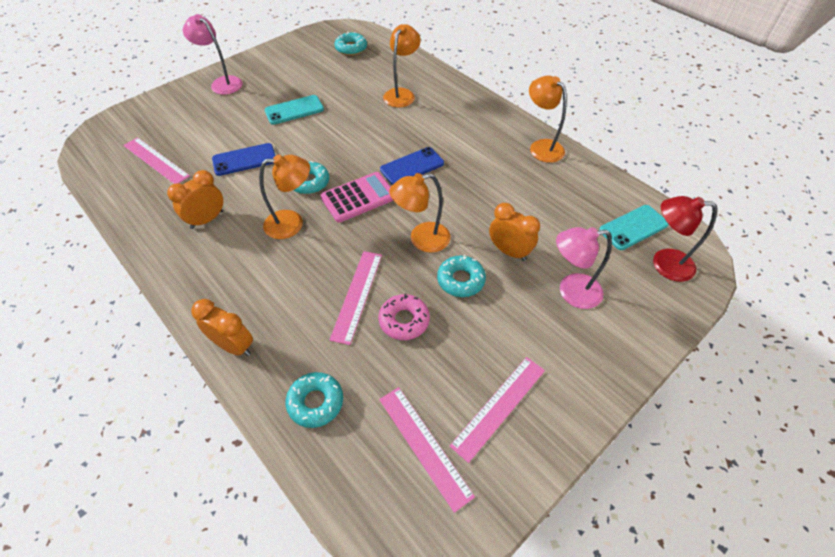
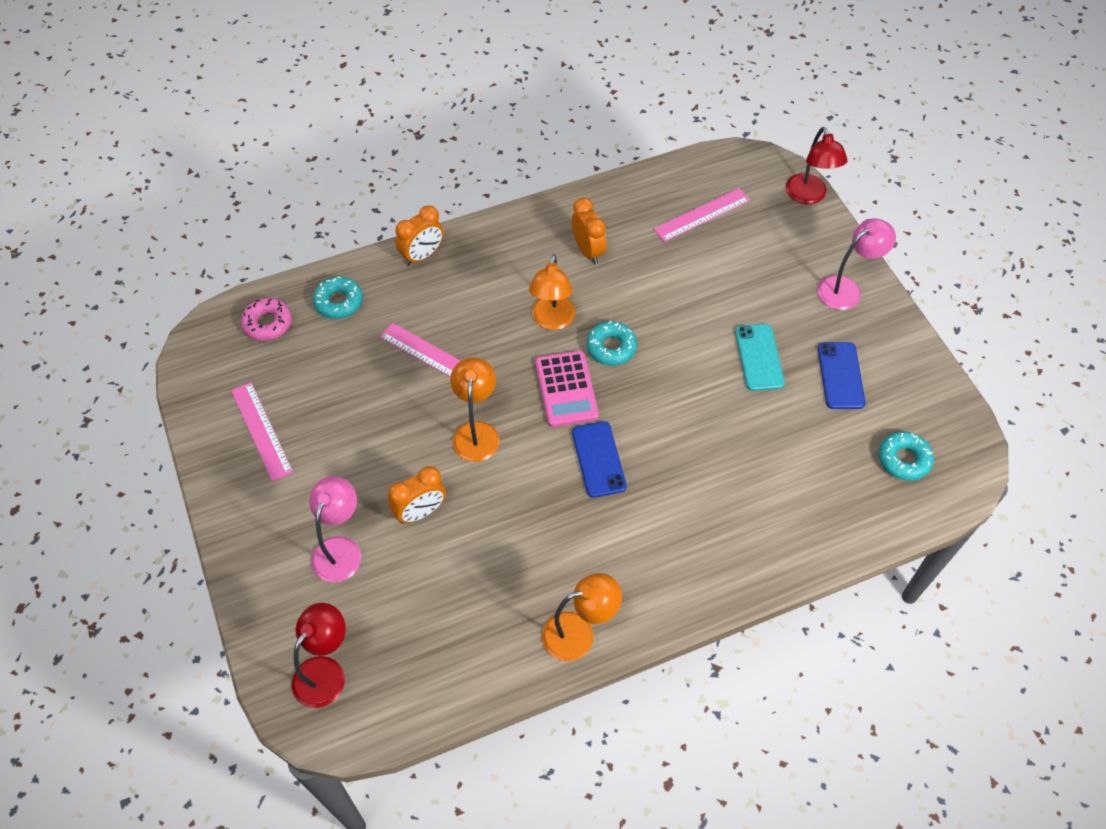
camera: 110 degrees right, 5 degrees up
(131, 110) = (808, 196): none -> red lamp
(244, 160) = (674, 293): blue phone -> blue phone (841, 375)
(401, 94) = (759, 494): orange lamp -> none
(404, 320) = (383, 386): pink donut -> pink donut (268, 323)
(424, 445) = (261, 365): pink ruler -> none
(460, 280) = (406, 450): turquoise donut -> none
(633, 227) = (391, 670): turquoise phone -> none

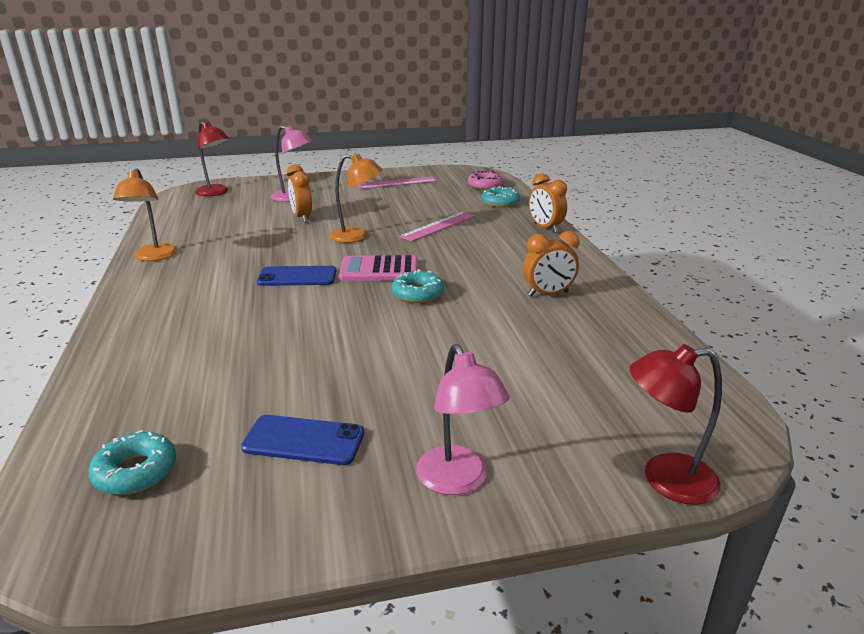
camera: 100 degrees right, 30 degrees down
(552, 320) = (460, 270): orange lamp -> none
(702, 215) = (609, 370): pink ruler -> none
(759, 357) = (365, 378): turquoise phone -> none

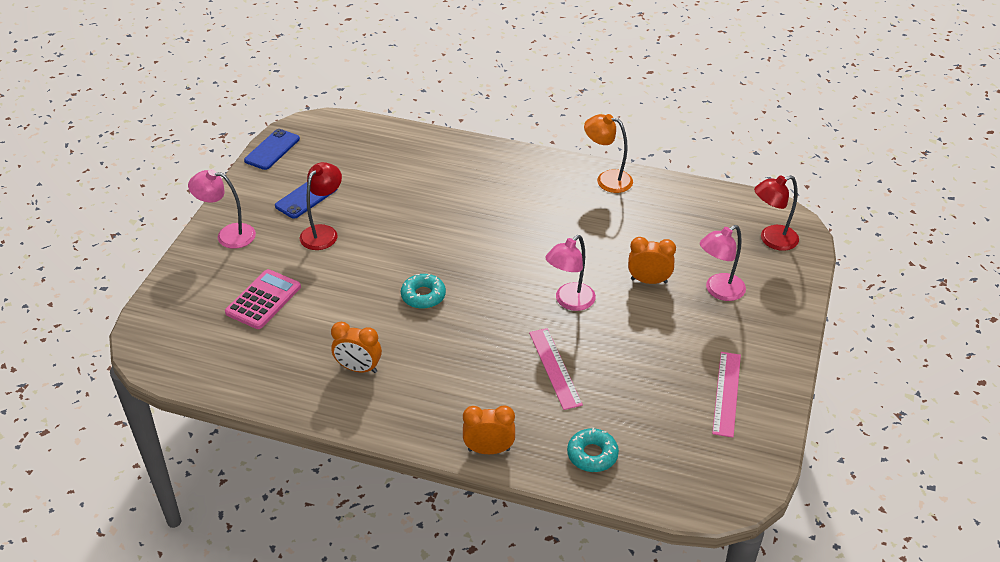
camera: 120 degrees right, 15 degrees up
(136, 471) = (334, 146): turquoise donut -> none
(297, 277) = (506, 243): blue phone -> blue phone (272, 150)
(356, 236) = (569, 302): orange lamp -> pink lamp
(379, 270) = (483, 290): pink calculator -> pink calculator (263, 300)
(485, 185) = (666, 474): pink donut -> none
(548, 294) = (358, 368): orange clock -> orange clock turned 90 degrees counterclockwise
(665, 479) = (155, 302): red lamp -> red lamp (323, 232)

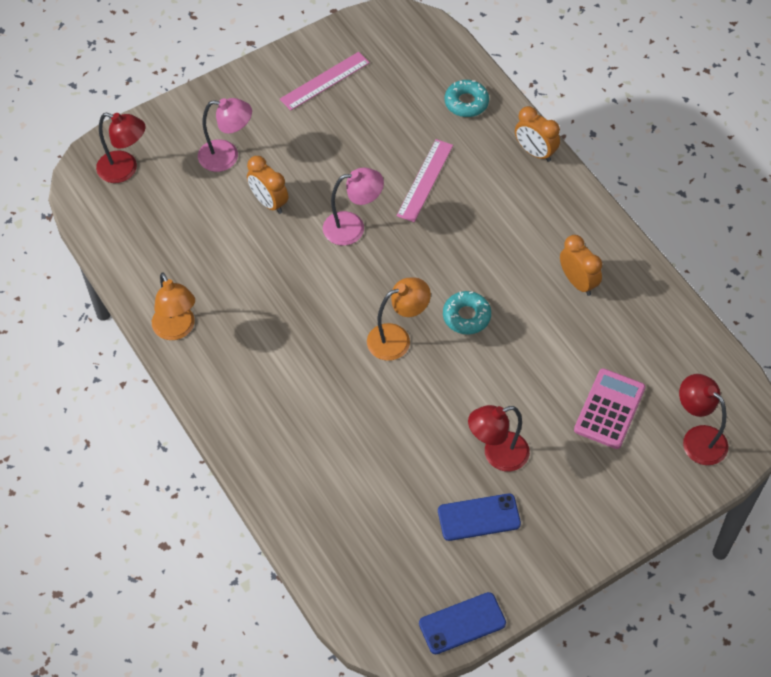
camera: 140 degrees left, 15 degrees up
(181, 319) = (697, 438): none -> red lamp
(228, 235) = (592, 518): pink lamp -> none
(263, 300) = (609, 409): pink calculator -> pink calculator turned 135 degrees clockwise
(458, 255) = (397, 338): none -> orange lamp

